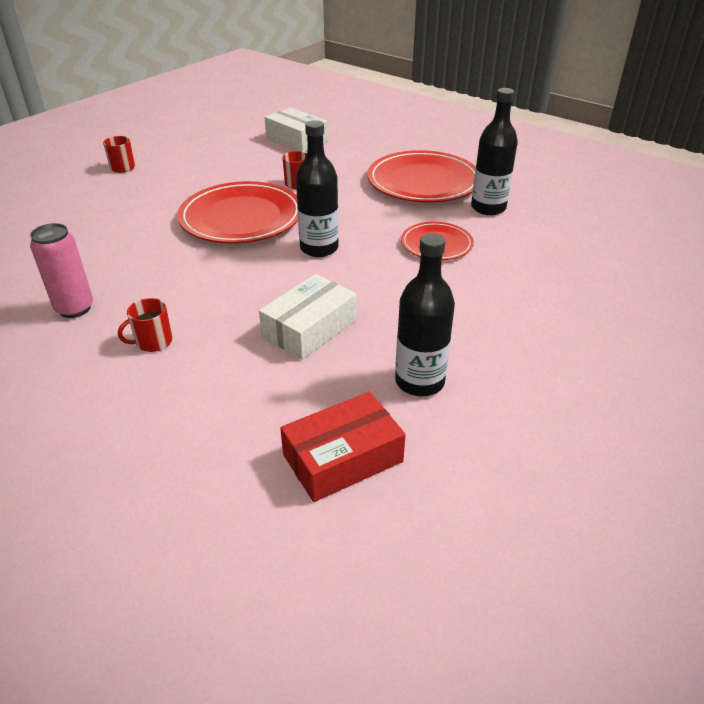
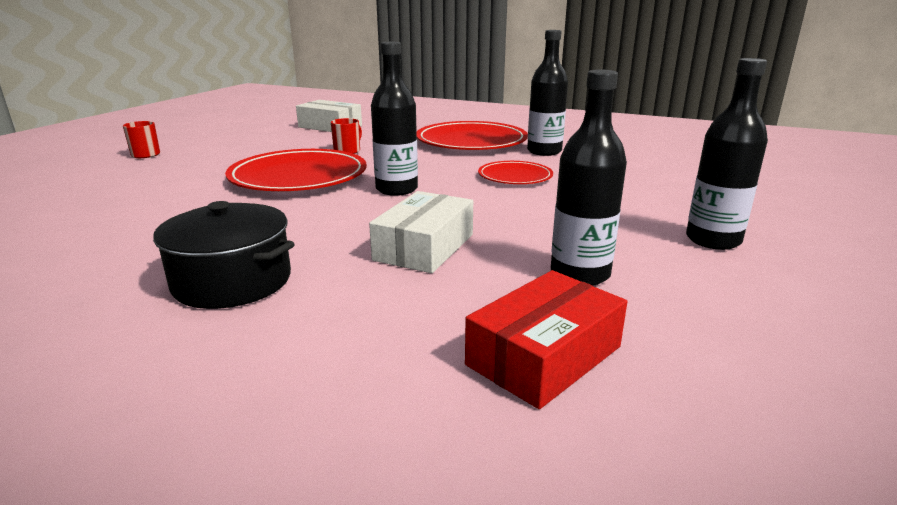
camera: 15 degrees left, 15 degrees down
(75, 308) = (112, 264): pink can -> none
(153, 342) = (232, 281): red mug -> black pot
(566, 361) = (713, 240): none -> black bottle

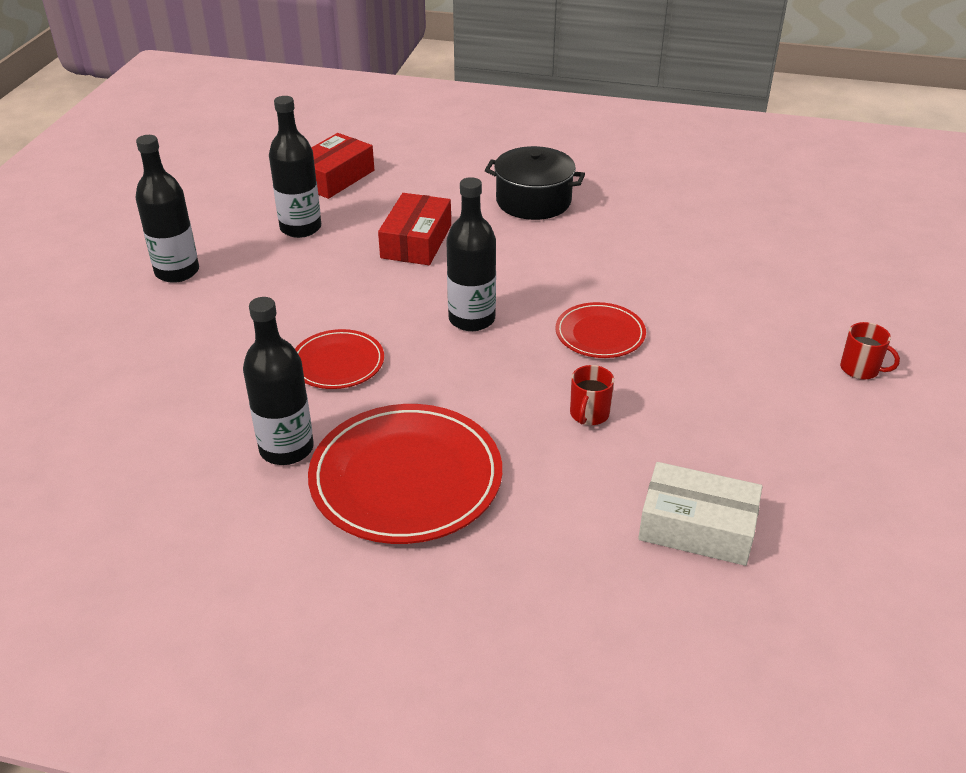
camera: 170 degrees right, 15 degrees up
(298, 176) = (600, 334): red plate -> red plate, size x0.55
(424, 247) = (416, 241): white box -> red box

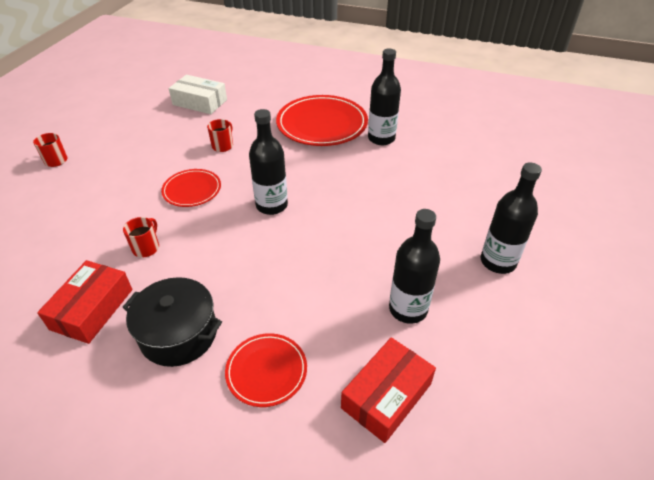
camera: 175 degrees left, 5 degrees up
(338, 363) = (360, 180): red plate -> red plate (266, 371)
(416, 241) = (302, 284): red box -> red box (92, 309)
(616, 264) = (146, 247): none -> red mug

